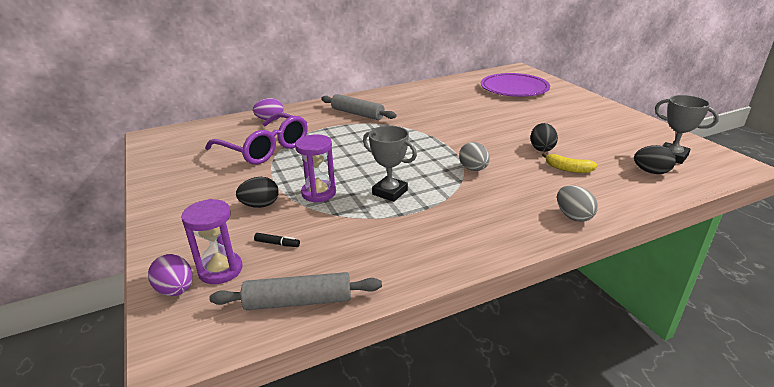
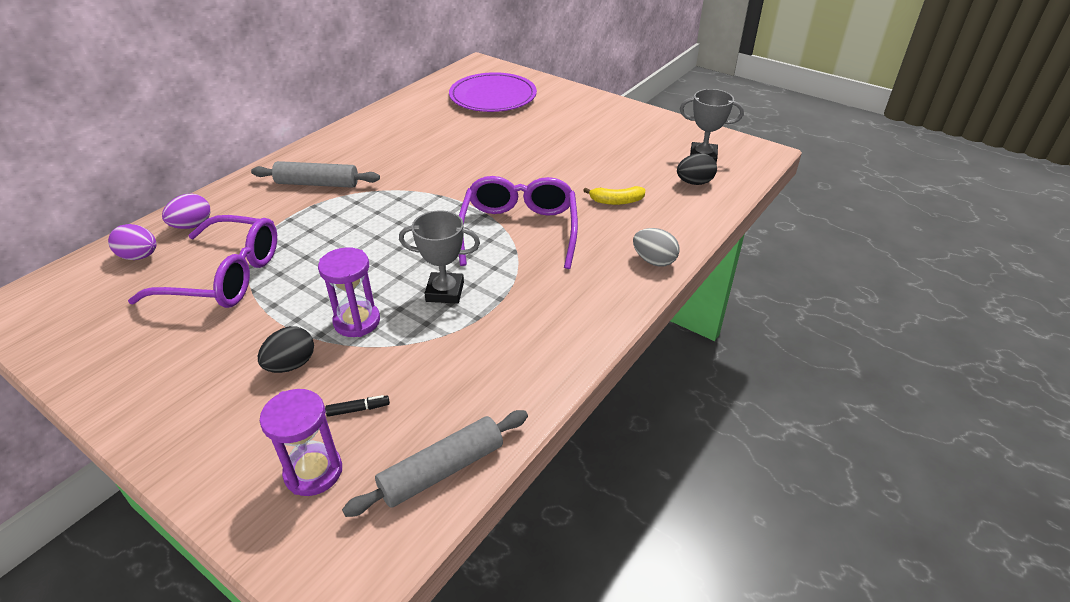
camera: 30 degrees left, 10 degrees up
(176, 290) = (276, 521): purple egg -> purple egg (140, 256)
(473, 169) = (519, 230): grey egg -> purple glasses
(541, 148) = (574, 180): black egg -> none

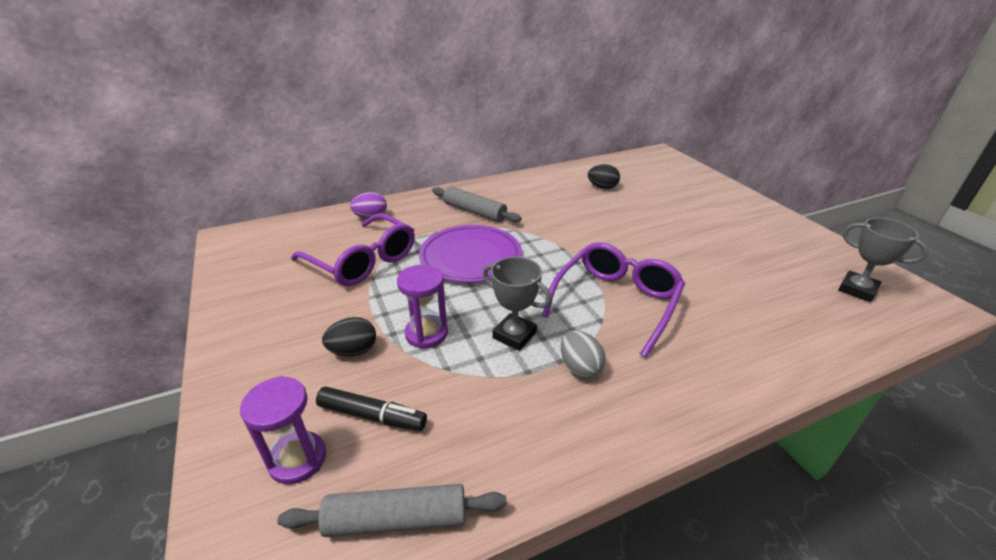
camera: 30 degrees right, 5 degrees down
(140, 256) = (324, 228): purple egg -> none
(358, 409) = (372, 416): black marker -> black marker, size x1.89
(493, 96) = (658, 180): purple plate -> purple plate (470, 257)
(616, 201) = (732, 305): yellow banana -> none
(654, 261) = (745, 383): grey egg -> grey egg (580, 367)
(694, 183) = (834, 314): black egg -> black egg (602, 187)

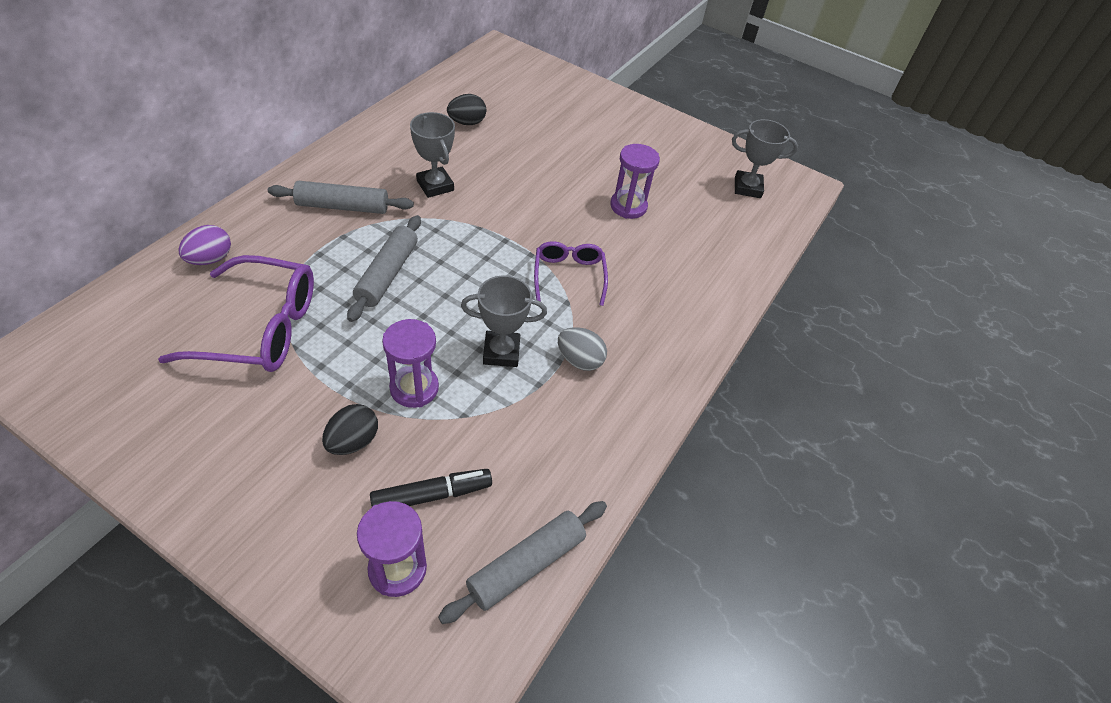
camera: 40 degrees left, 15 degrees up
(470, 257) = (387, 274): purple plate -> grey rolling pin
(549, 216) = (435, 186): none -> grey trophy
(616, 302) = (569, 275): purple glasses -> purple glasses, size x0.60
(709, 270) = (628, 206): none -> purple hourglass

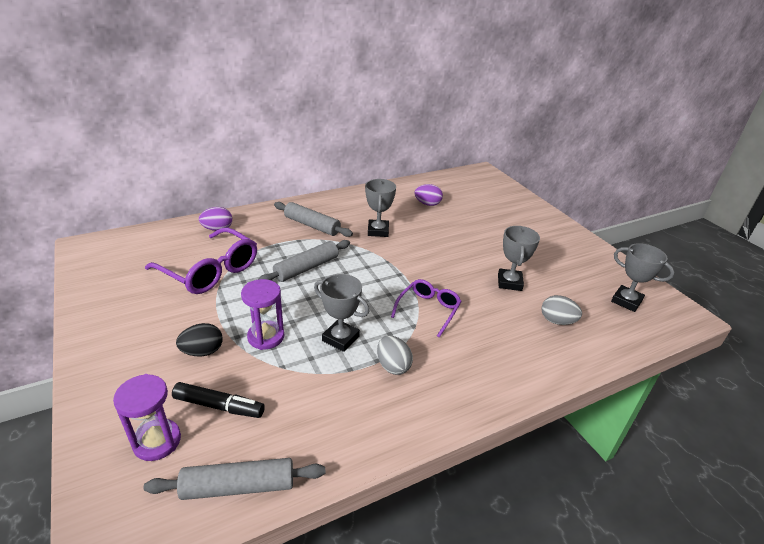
camera: 35 degrees right, 15 degrees down
(467, 122) = (427, 204): black egg -> purple egg
(628, 206) = (509, 282): purple hourglass -> grey trophy
(700, 238) = (557, 321): none -> grey egg

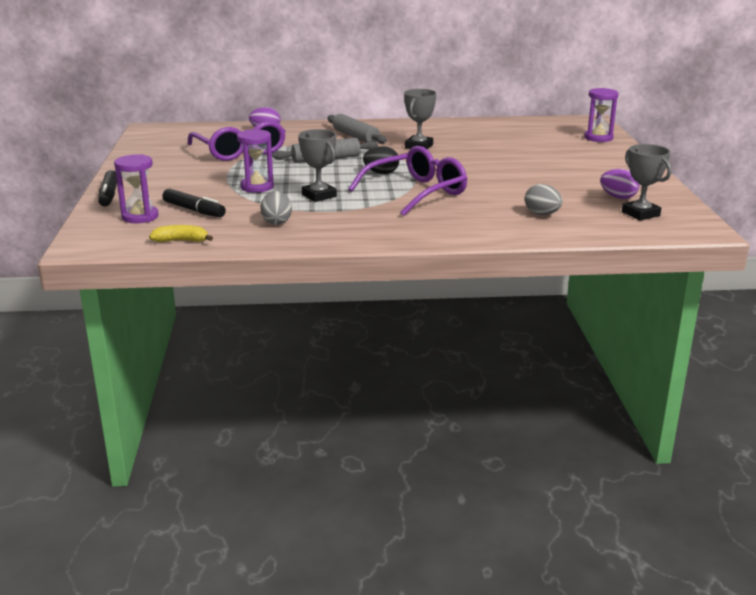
camera: 25 degrees right, 10 degrees down
(92, 399) = (109, 195): none -> black marker
(202, 351) = (201, 187): black egg -> black egg (381, 173)
(239, 486) = (181, 241): grey rolling pin -> yellow banana
(393, 366) = (350, 213): grey egg -> grey egg (277, 222)
(427, 204) = (493, 135): purple egg -> purple egg (618, 197)
(428, 310) = (416, 192): purple glasses -> purple glasses, size x1.66
(507, 194) = (598, 138): none -> purple hourglass
(509, 282) = (521, 189): grey trophy -> none

